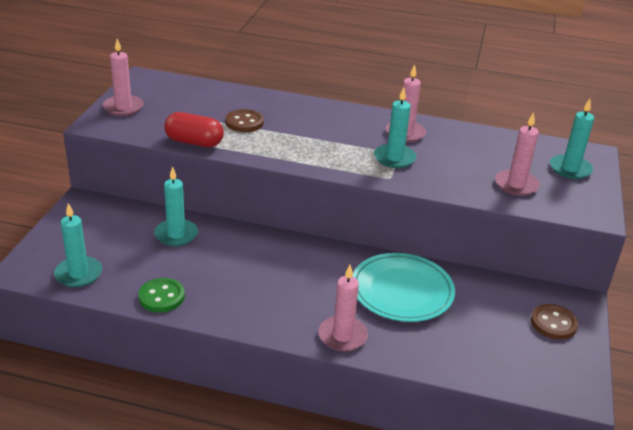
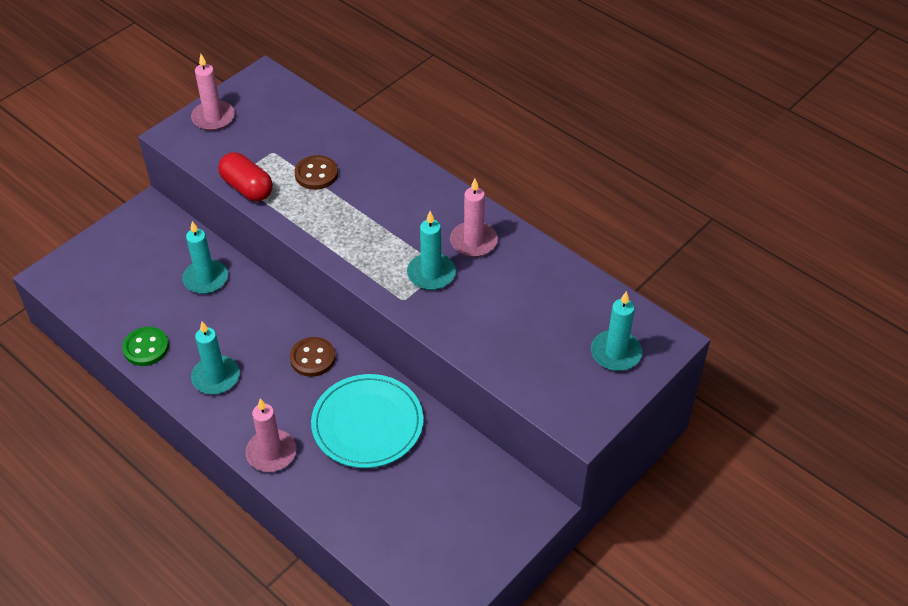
camera: 30 degrees right, 15 degrees up
(78, 274) = (94, 296): turquoise candle -> turquoise candle (216, 377)
(516, 185) = (531, 354): pink candle -> none
(553, 323) = (486, 521): brown button -> brown button (312, 358)

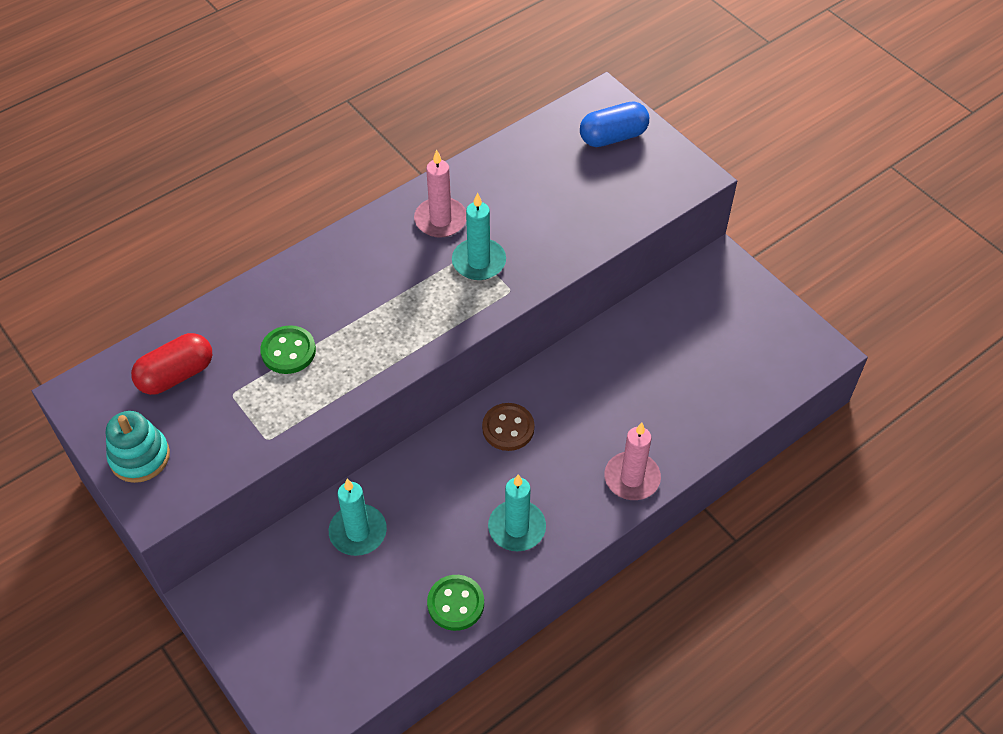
camera: 80 degrees left, 5 degrees up
(213, 118) = (140, 457): pink candle -> turquoise stacking toy
(247, 188) = (289, 425): red capsule -> red capsule (176, 375)
(316, 174) = (288, 351): brown button -> green button
(367, 424) = (606, 386): turquoise plate -> none
(615, 353) = (613, 137): turquoise candle -> blue capsule

